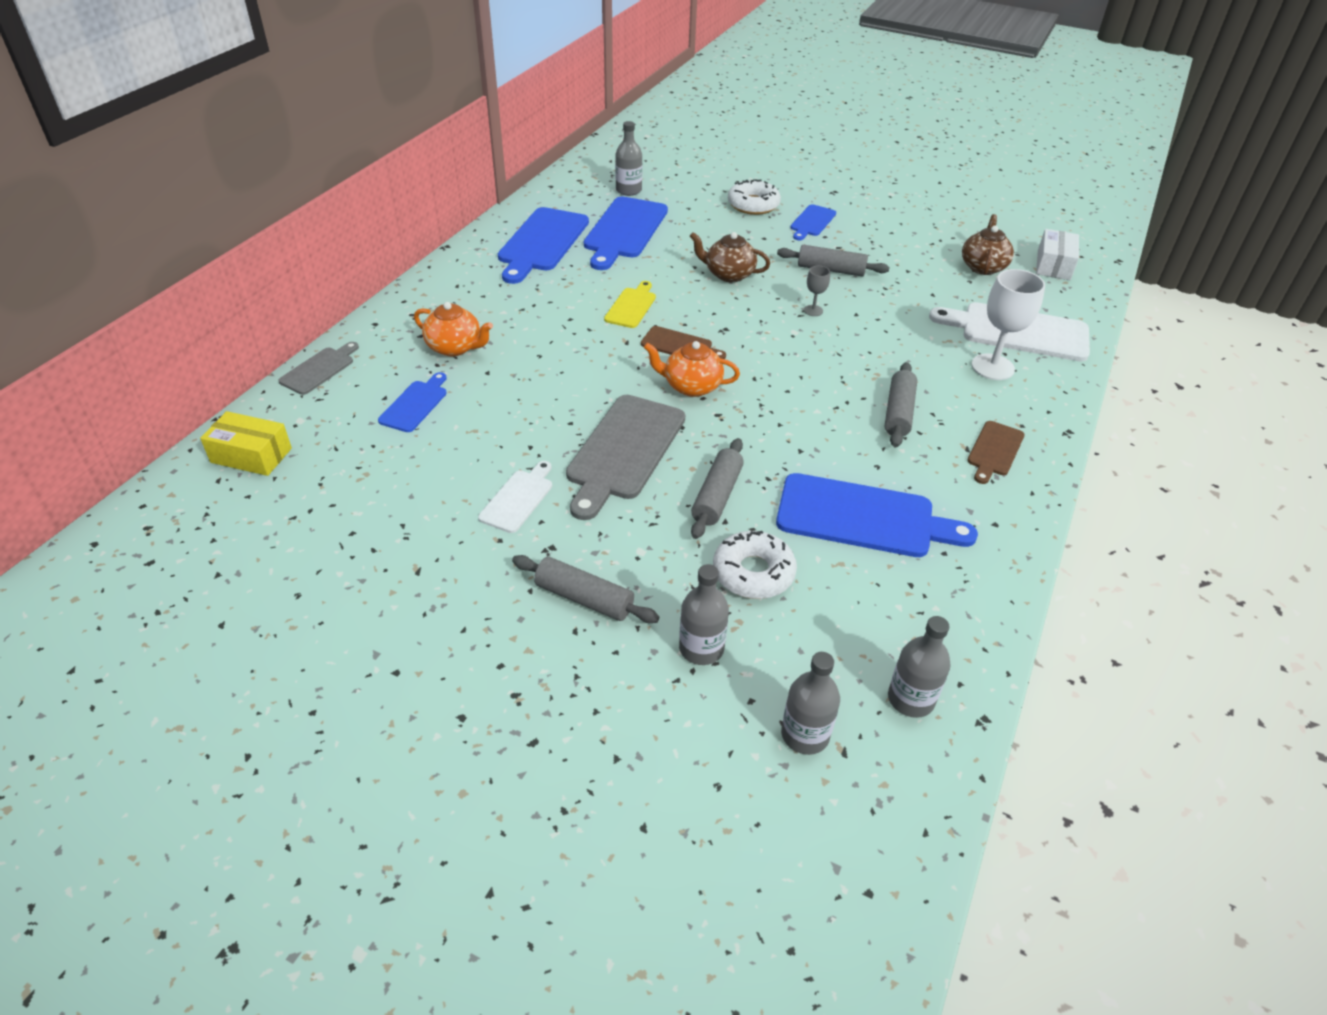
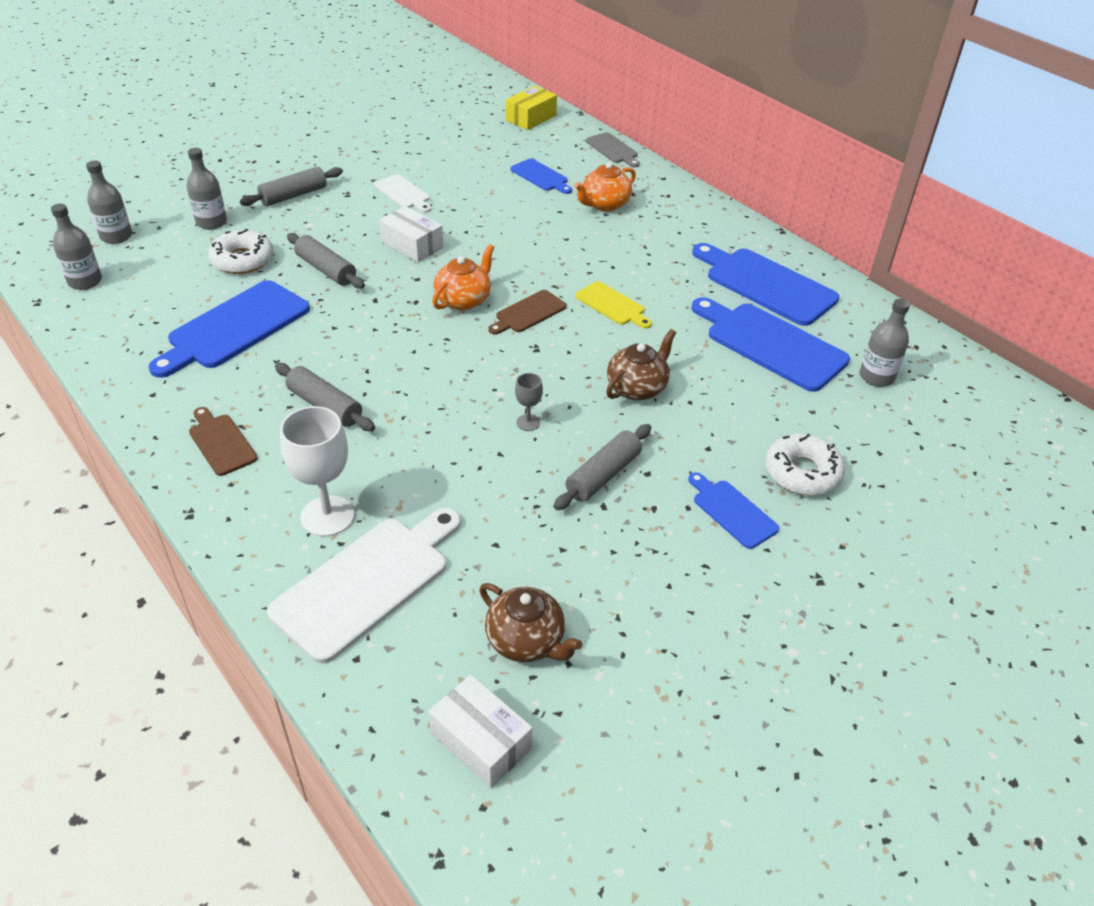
camera: 115 degrees right, 0 degrees up
(624, 451) = (412, 245): grey cutting board -> white box

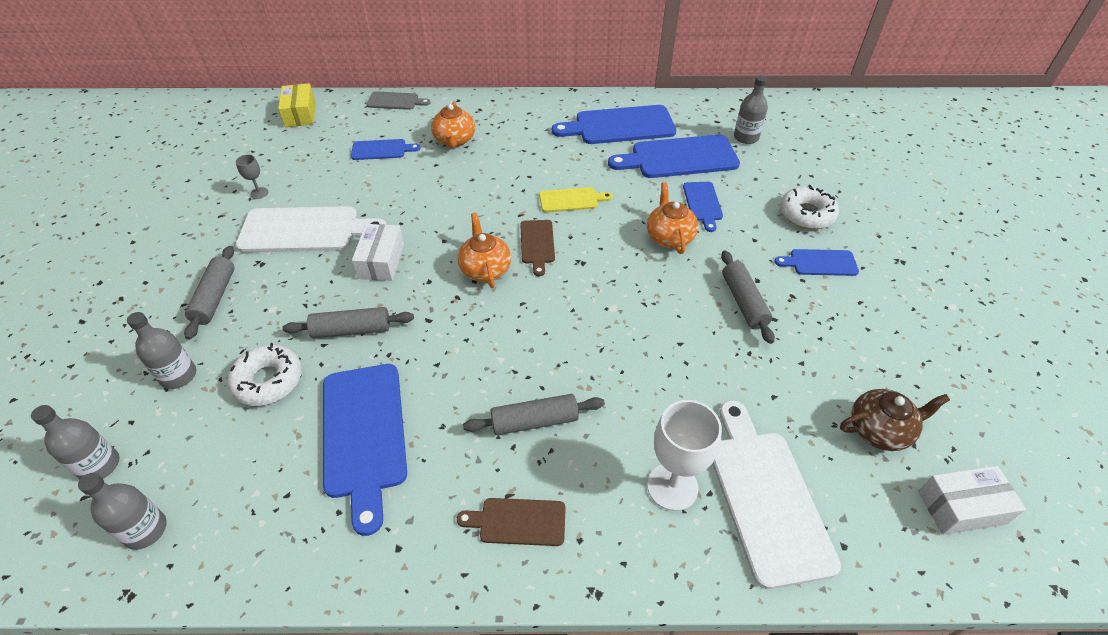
camera: 50 degrees left, 5 degrees up
(403, 193) = (305, 230): white cutting board -> white cutting board, size x1.87
(412, 245) = (381, 261): white box -> white box turned 75 degrees counterclockwise
(528, 422) = (659, 310): grey goblet -> grey goblet (259, 193)
(637, 388) = (669, 237): brown teapot -> orange teapot
(718, 389) = (703, 203): none -> blue cutting board

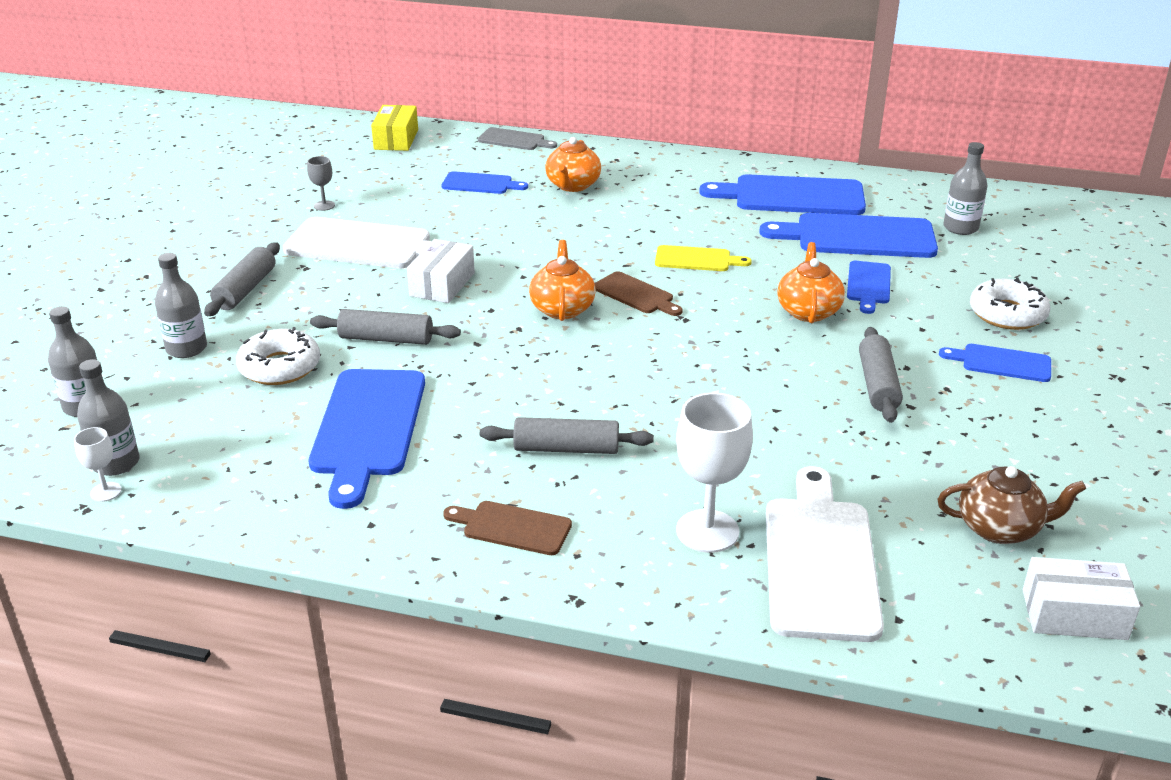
camera: 15 degrees right, 15 degrees down
(144, 568) = (106, 492): none -> white goblet
(537, 244) = (636, 294): brown cutting board -> brown cutting board turned 60 degrees counterclockwise

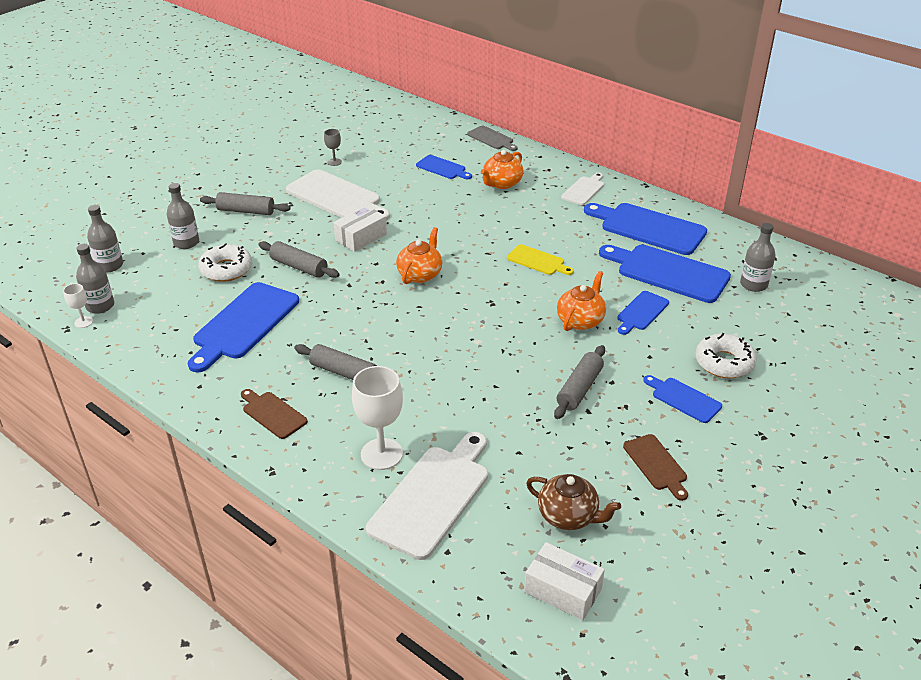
camera: 25 degrees right, 5 degrees up
(245, 289) = (246, 211): grey rolling pin -> grey rolling pin turned 60 degrees clockwise
(396, 139) = (416, 122): yellow box -> none
(636, 294) = (475, 277): brown cutting board -> brown cutting board (656, 464)
(679, 172) = (584, 190): none -> white cutting board

